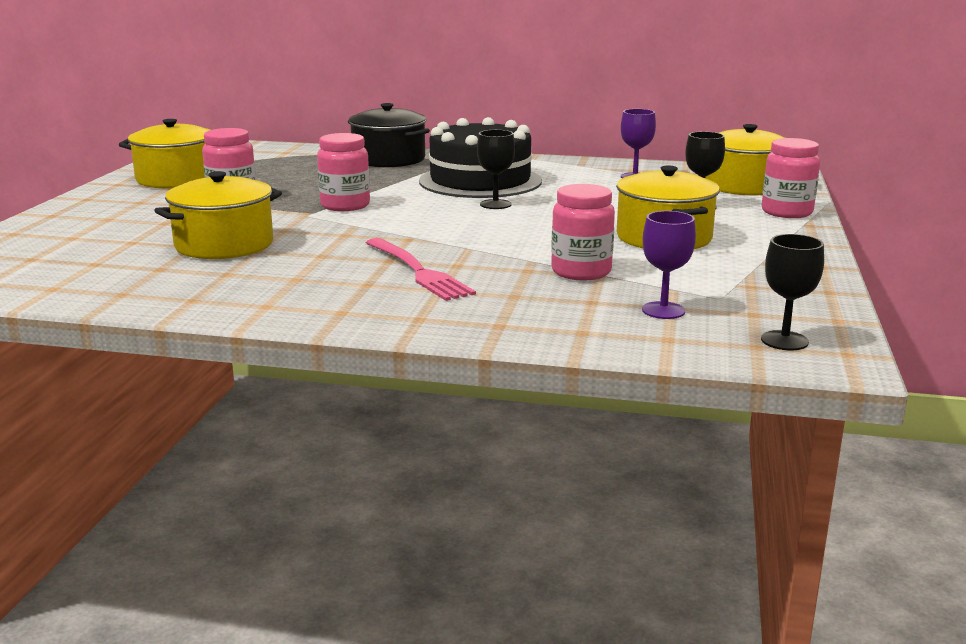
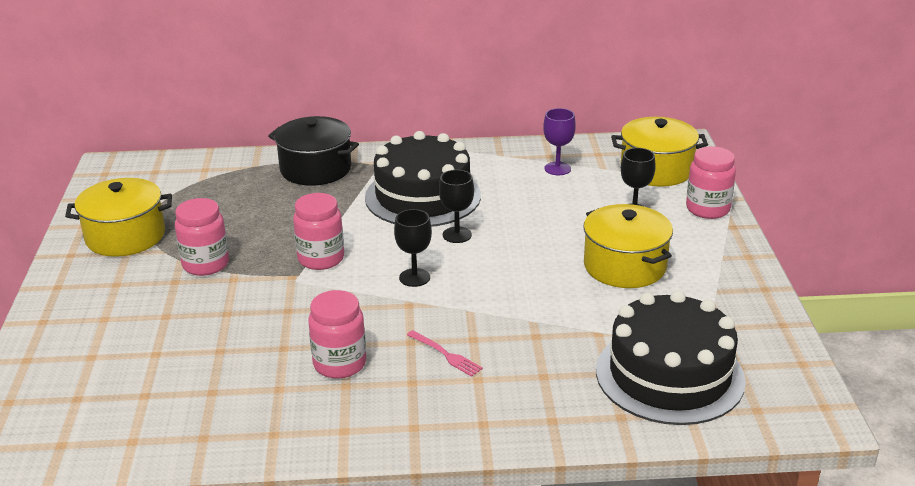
camera: 15 degrees left, 10 degrees up
(224, 245) = (247, 343): yellow pot -> none
(419, 271) = (446, 355): pink fork -> pink fork, size x0.57
(581, 272) = (581, 331): pink jar -> pink jar (339, 364)
(663, 310) = (669, 375): purple goblet -> black cake
(784, 341) = (774, 399): black goblet -> black goblet (414, 277)

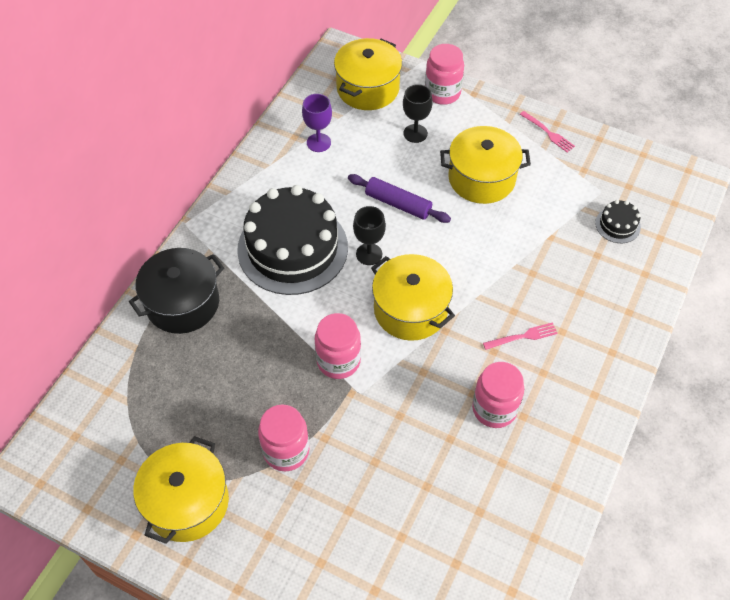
camera: 60 degrees left, 25 degrees up
(414, 277) = (410, 310): black goblet -> yellow pot
(534, 230) = (398, 204): none -> purple rolling pin
(669, 375) = (617, 225): black cake -> black cake, size x0.41
(743, 288) = (548, 133): none -> pink fork

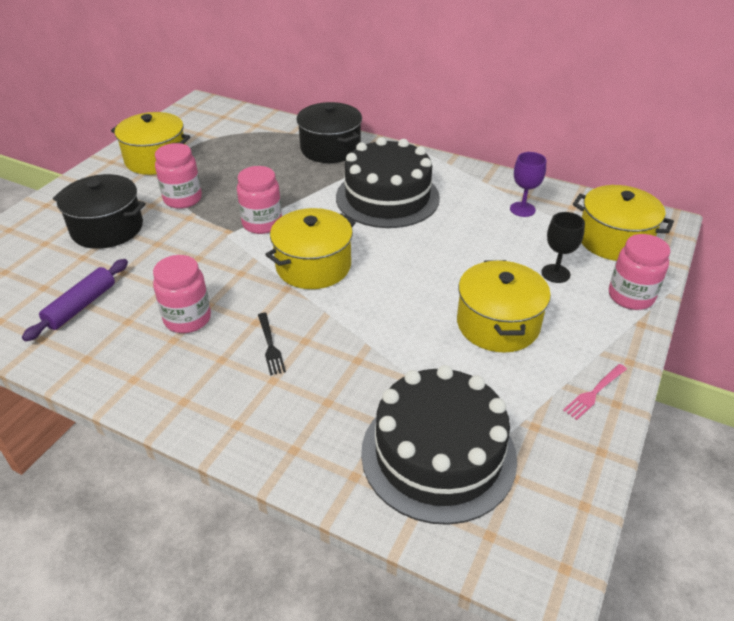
camera: 90 degrees right, 15 degrees down
(345, 524) = (107, 228): none -> black pot
(369, 254) = (382, 240): black goblet -> none
(398, 204) = (449, 259): purple rolling pin -> purple rolling pin (81, 306)
(523, 336) = (270, 346): pink fork -> black fork
(617, 225) = (438, 454): black cake -> black cake, size x2.42

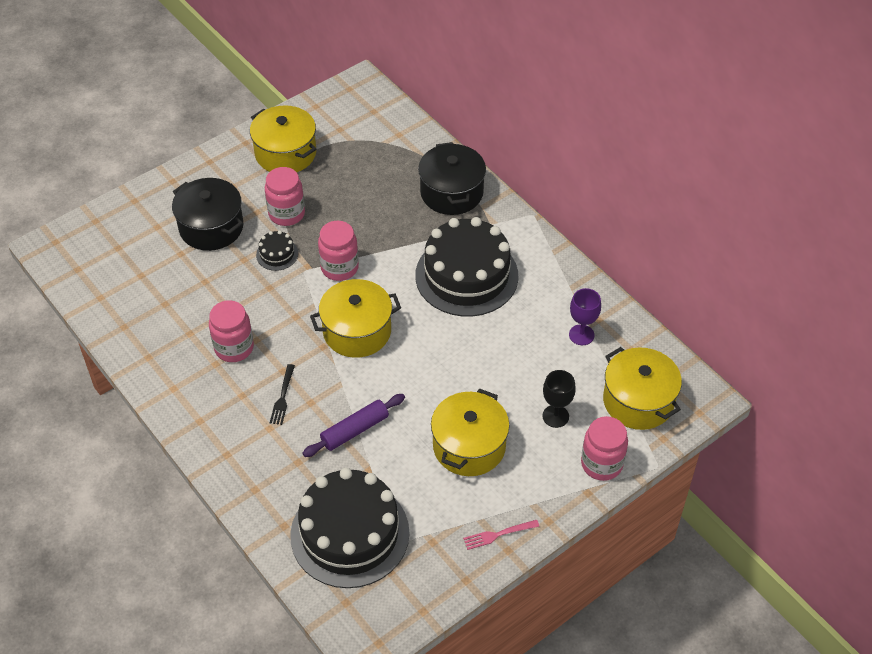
camera: 25 degrees right, 10 degrees up
(81, 306) = (162, 305): purple rolling pin -> purple rolling pin (355, 430)
(190, 230) = (277, 254): none -> black cake

